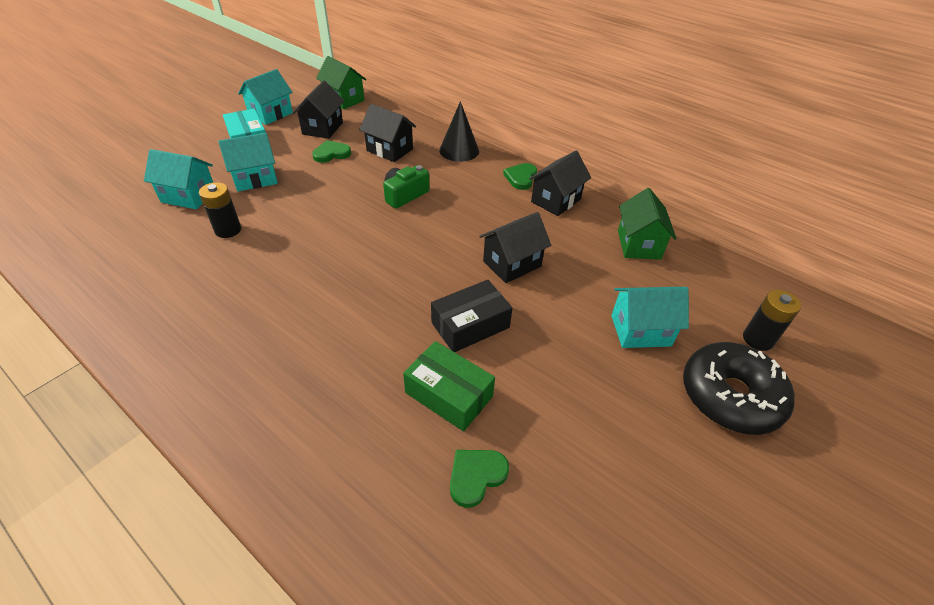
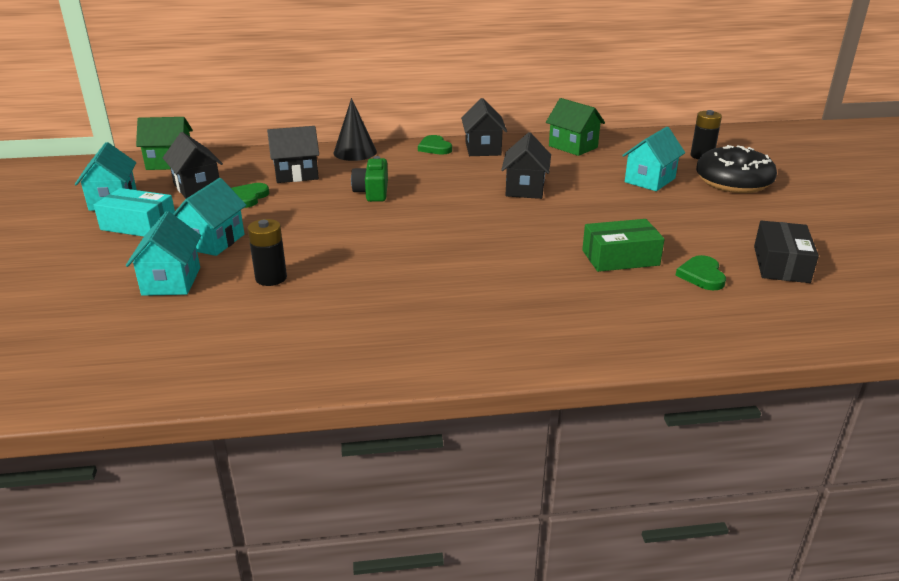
camera: 45 degrees left, 15 degrees down
(189, 196) = (171, 281): turquoise house -> turquoise house turned 60 degrees counterclockwise
(470, 325) = (564, 226): black box -> black box (781, 264)

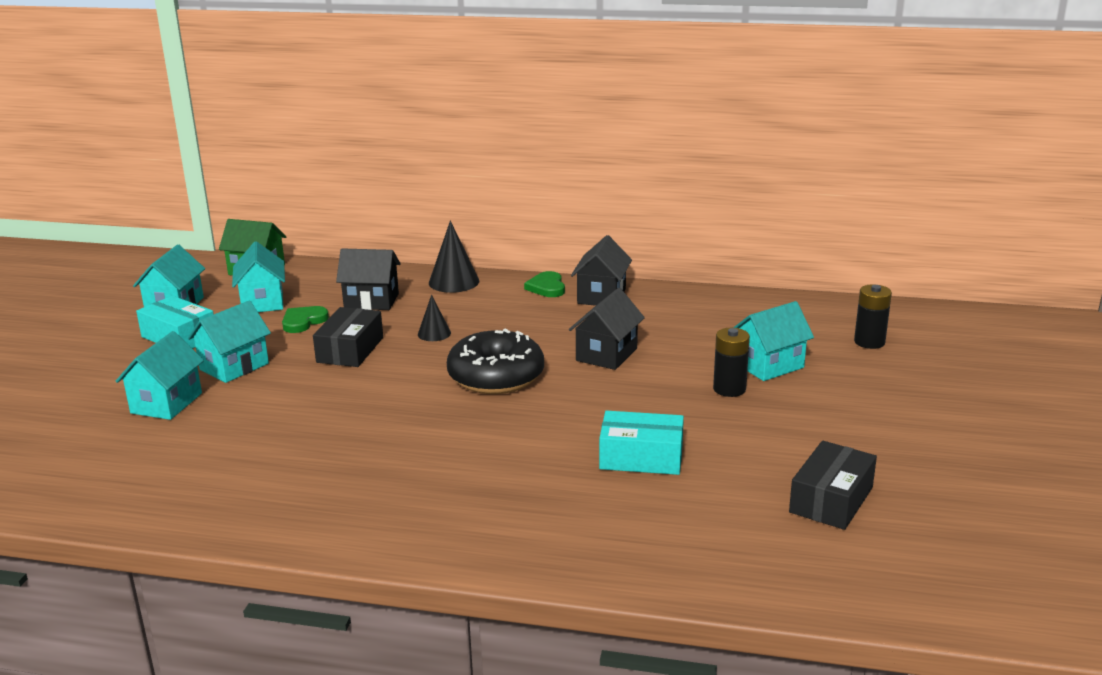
camera: 20 degrees right, 5 degrees down
(197, 187) = (262, 302): black house -> turquoise house
(271, 278) = (258, 416): black battery -> black battery (729, 389)
(310, 214) = (350, 350): none -> black box
(372, 192) = (434, 333): green camera -> black cone
(573, 147) = (713, 307): green house -> none
(620, 258) = (641, 457): green box -> turquoise box
(702, 275) = (718, 496): green heart -> none
(733, 182) = (876, 383): black donut -> black donut (496, 377)

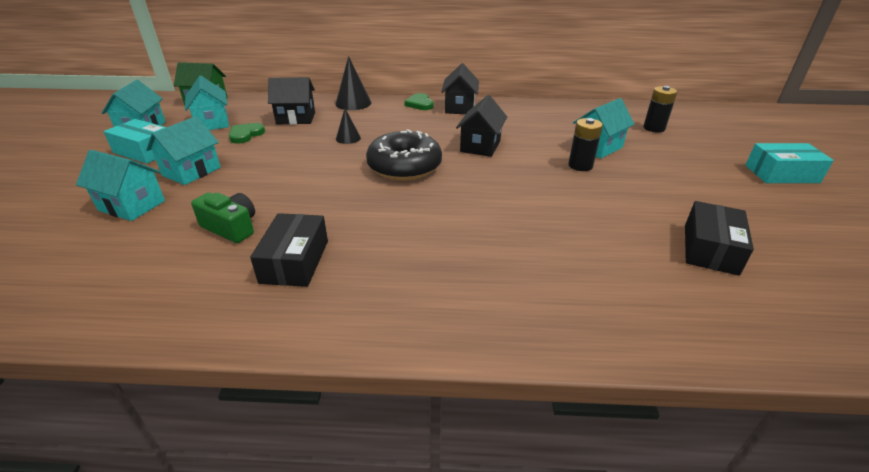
camera: 10 degrees left, 10 degrees up
(166, 403) = (132, 205): turquoise house -> turquoise house turned 75 degrees counterclockwise
(275, 435) = (231, 227): none -> green camera
(350, 350) = (285, 153): black box -> black box (295, 261)
(641, 457) = (543, 224): turquoise box -> turquoise box (781, 174)

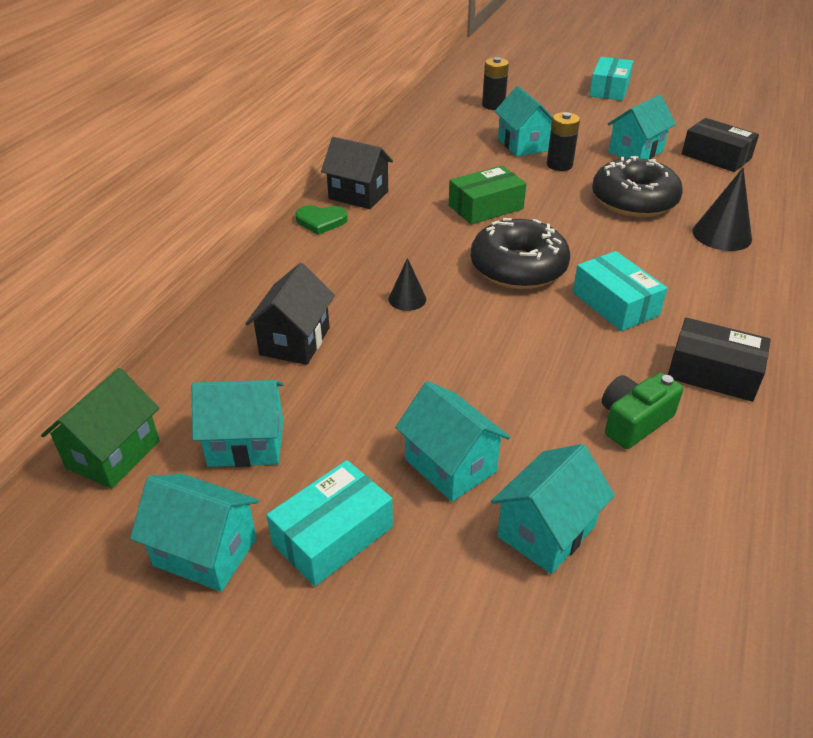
camera: 70 degrees left, 5 degrees up
(245, 135) = (332, 401): green heart -> none
(353, 103) = (271, 277): black cone -> black cone (722, 235)
(376, 209) = (615, 304): none -> turquoise box
(480, 146) = (486, 207): black house -> green box
(552, 205) = (633, 201): none -> black donut
(655, 199) = (635, 151): none -> turquoise house

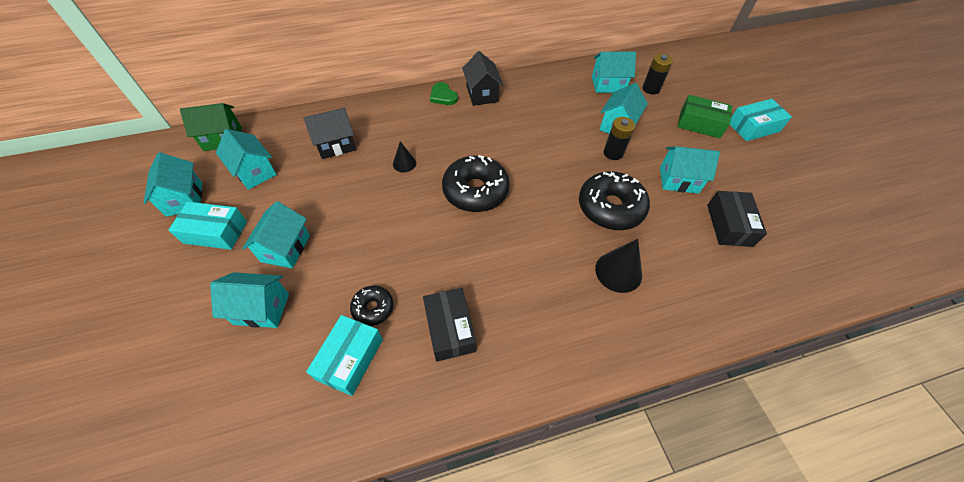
camera: 50 degrees right, 15 degrees up
(454, 121) = (608, 84): none -> turquoise house
(486, 207) = (525, 146): green box -> green box (700, 124)
(615, 304) = (480, 250): turquoise box -> turquoise box (350, 359)
(633, 421) = (373, 308): green camera -> black donut

